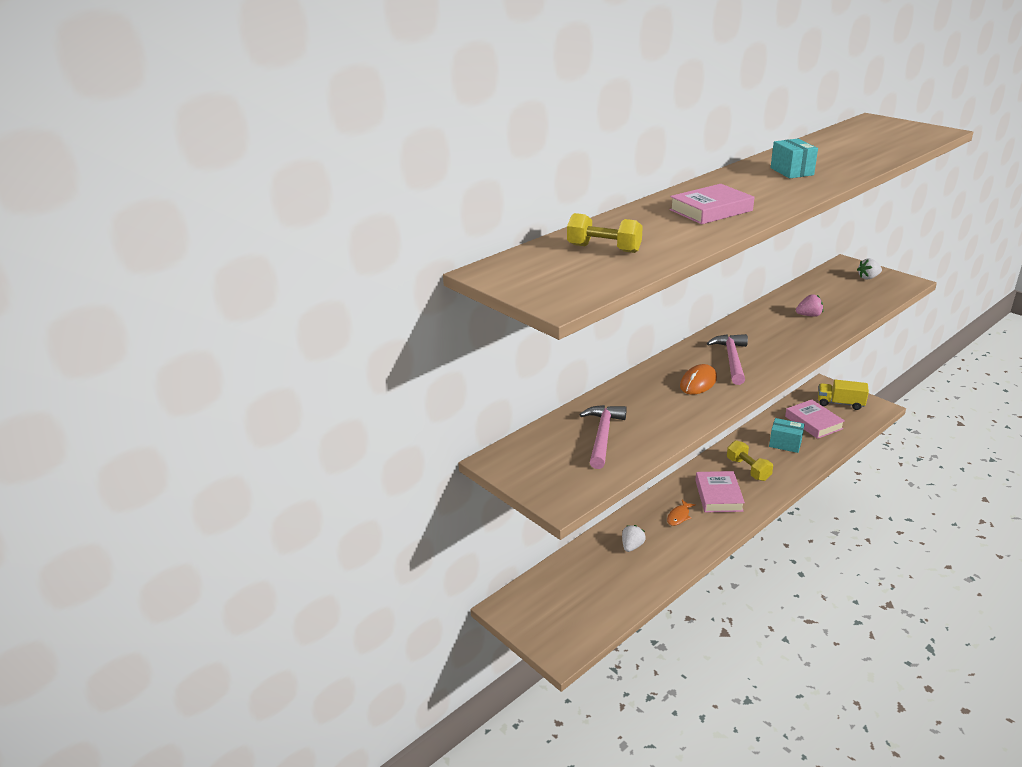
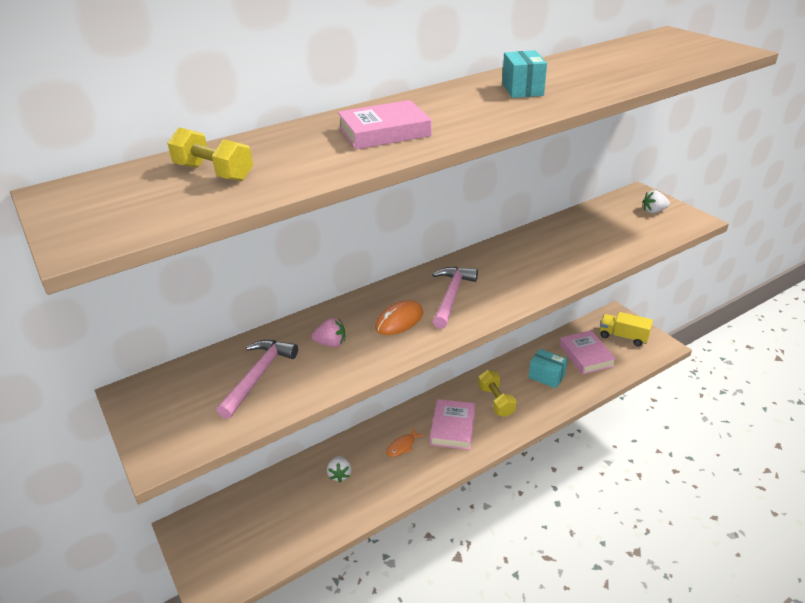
camera: 10 degrees right, 5 degrees up
(632, 546) = (340, 474): white strawberry -> white strawberry turned 135 degrees clockwise
(809, 315) = (565, 251): pink strawberry -> pink strawberry (331, 343)

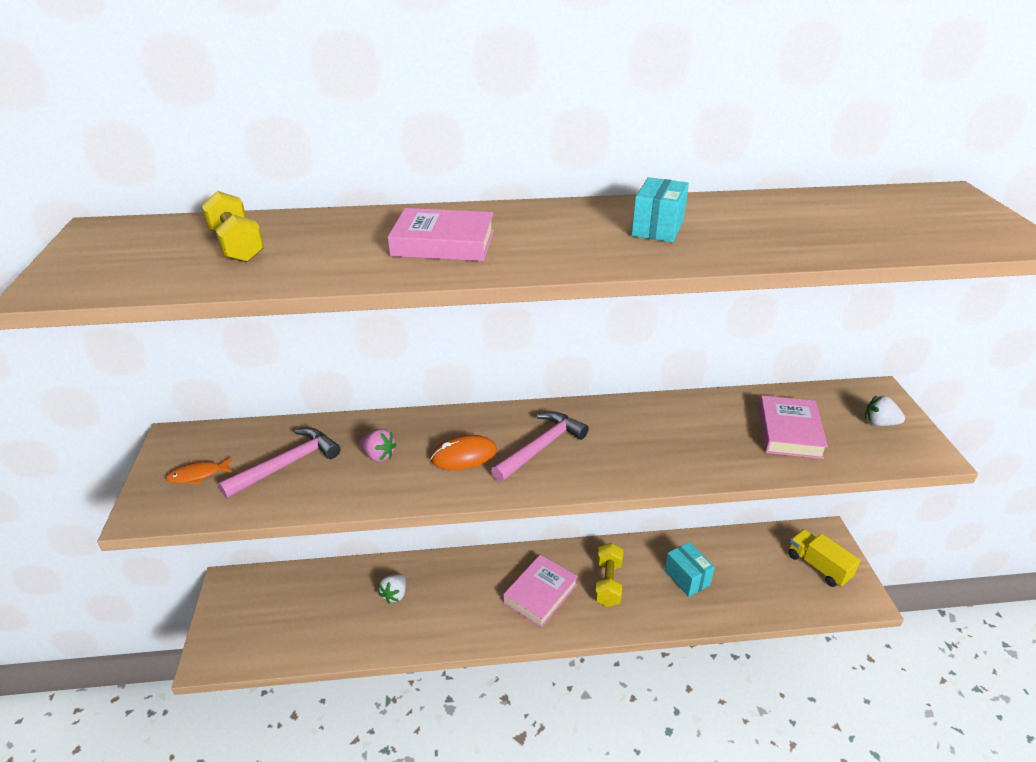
camera: 25 degrees right, 0 degrees up
(402, 446) = (475, 591): orange fish -> orange fish (198, 475)
(586, 355) = (753, 571): pink book -> pink book (789, 432)

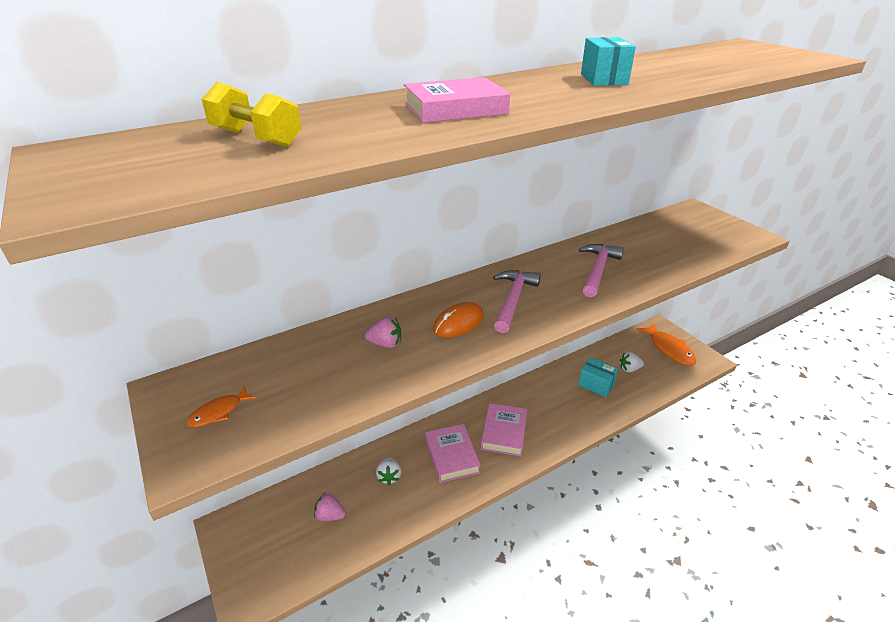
camera: 25 degrees left, 0 degrees up
(286, 464) = (305, 376): pink hammer -> pink hammer (597, 270)
(319, 610) = (330, 515): none -> pink strawberry
(608, 583) = (547, 407): yellow dumbbell -> none
(789, 432) = (667, 245): pink book -> pink book (452, 456)
(818, 566) = (669, 349): yellow truck -> orange fish
(879, 423) = (712, 226): white strawberry -> white strawberry (629, 369)

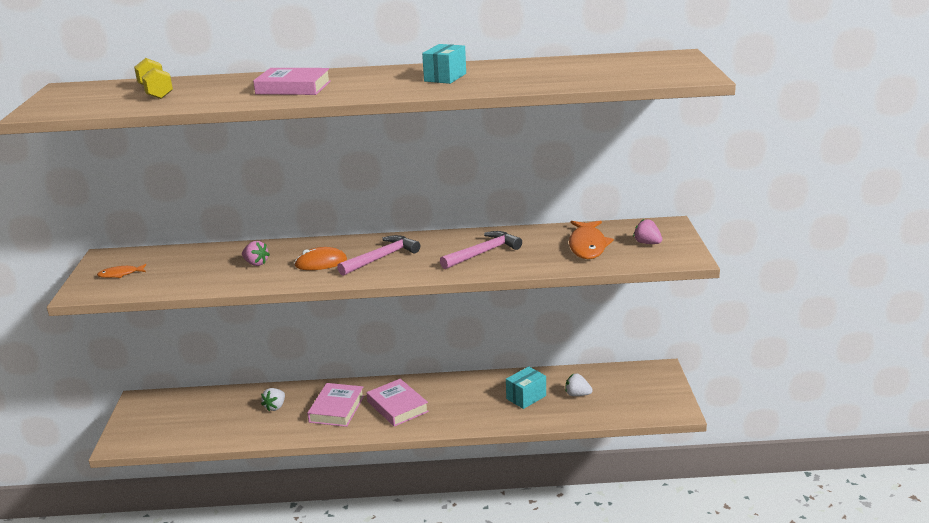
camera: 30 degrees right, 10 degrees down
(330, 515) = (211, 416): pink strawberry -> pink strawberry (647, 243)
(504, 432) = (397, 406): pink book -> pink book turned 75 degrees counterclockwise
(596, 385) = (526, 397): turquoise box -> turquoise box turned 75 degrees clockwise
(669, 349) = (644, 390): orange fish -> orange fish (587, 246)

